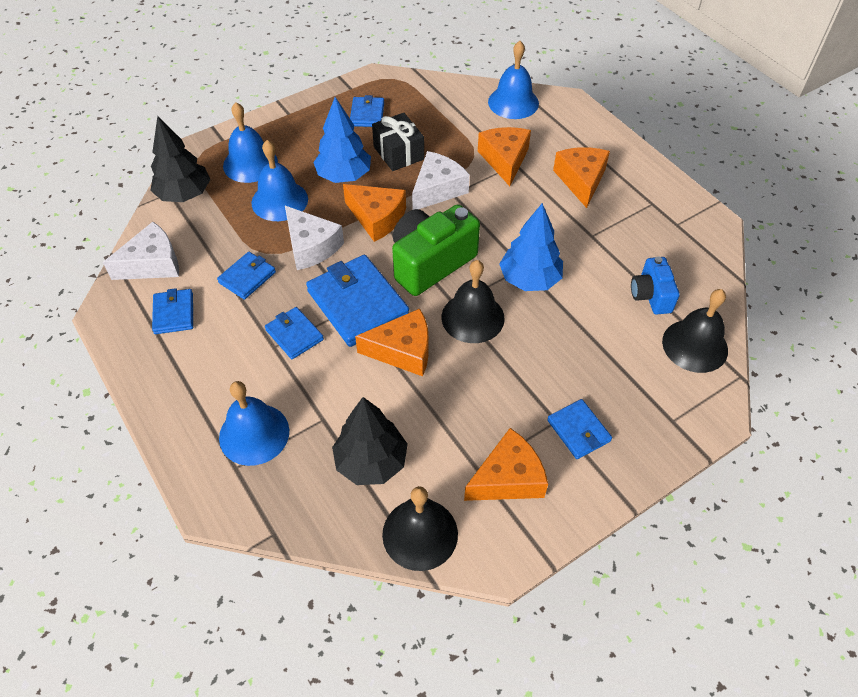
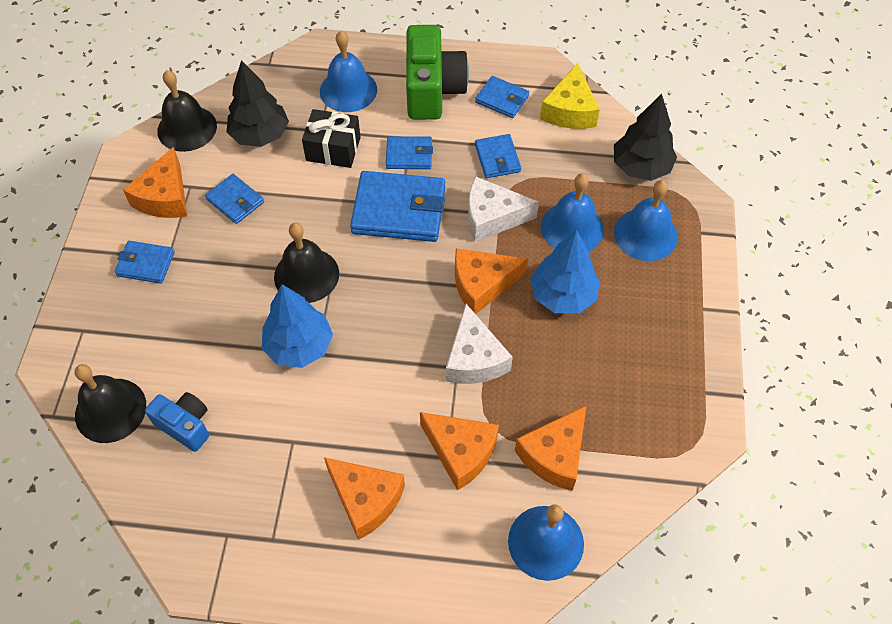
camera: 130 degrees right, 5 degrees up
(153, 263) = (570, 110): white cheese -> yellow cheese
(367, 114) = (645, 377): blue wallet -> blue wallet (235, 201)
(398, 153) = (557, 362): black gift -> black gift (333, 149)
(403, 350) = (325, 209): orange cheese -> orange cheese (554, 455)
(430, 263) = (391, 287): green camera -> green camera (433, 90)

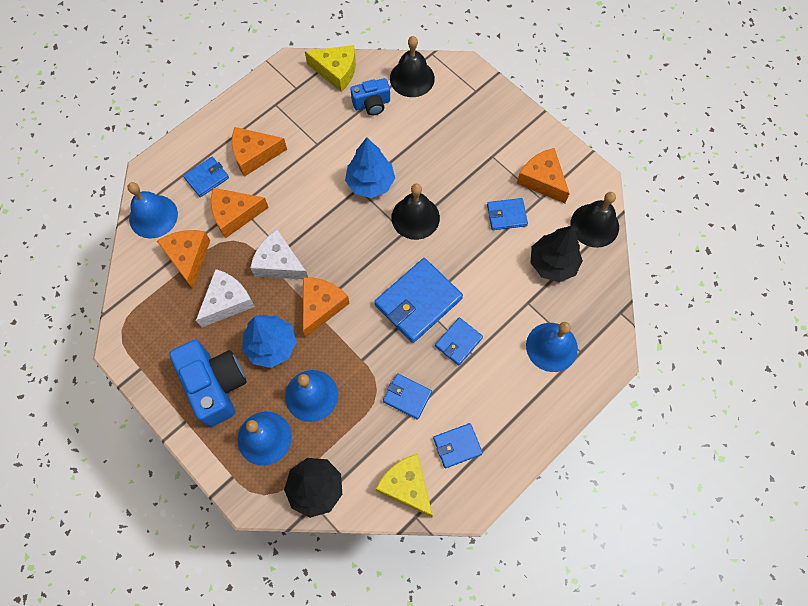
camera: 130 degrees right, 10 degrees up
(145, 264) = (497, 143): blue wallet -> blue wallet (207, 178)
(163, 506) = (336, 71): none -> yellow cheese
(333, 149) = (503, 299): black gift -> none
(433, 90) = (506, 404): green camera -> none
(492, 217) = (363, 353): white cheese -> white cheese (227, 301)
(647, 311) = (215, 385): none -> blue camera

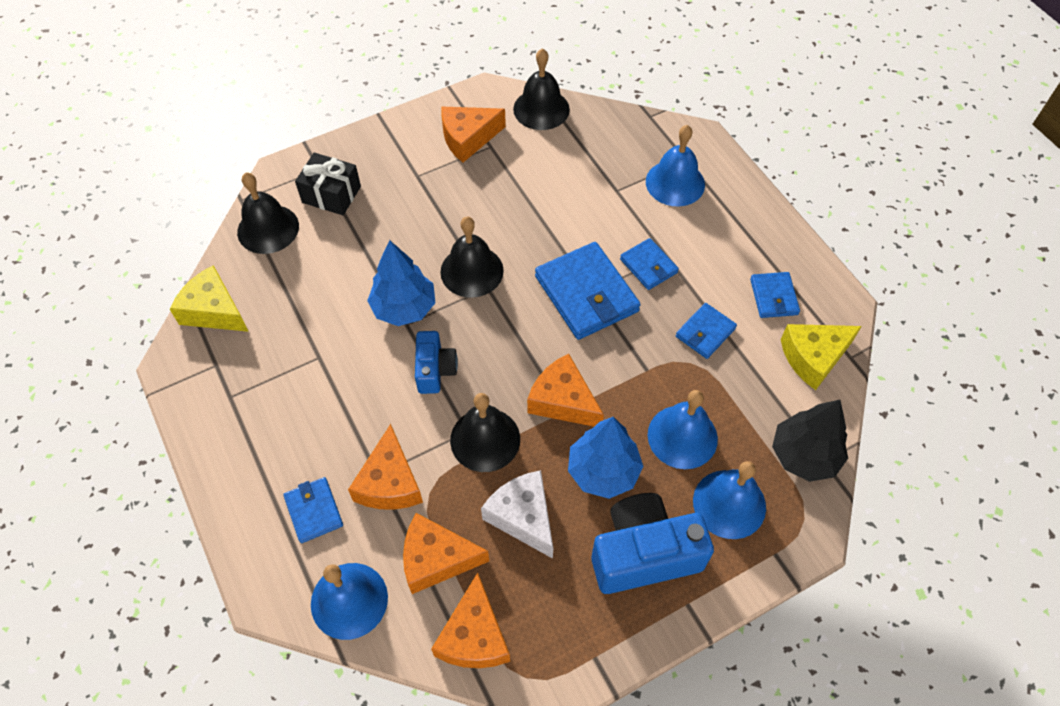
camera: 75 degrees left, 10 degrees down
(254, 155) = (302, 439): orange cheese -> orange cheese (474, 636)
(279, 263) = (485, 439): white cheese -> black bell
(336, 71) = (214, 310): yellow cheese -> yellow cheese turned 90 degrees counterclockwise
(372, 104) = (286, 281): blue camera -> blue camera (435, 370)
(455, 106) = (331, 194): none -> black gift
(506, 215) = (501, 182): blue wallet -> none
(552, 264) = (576, 156): black tree -> none

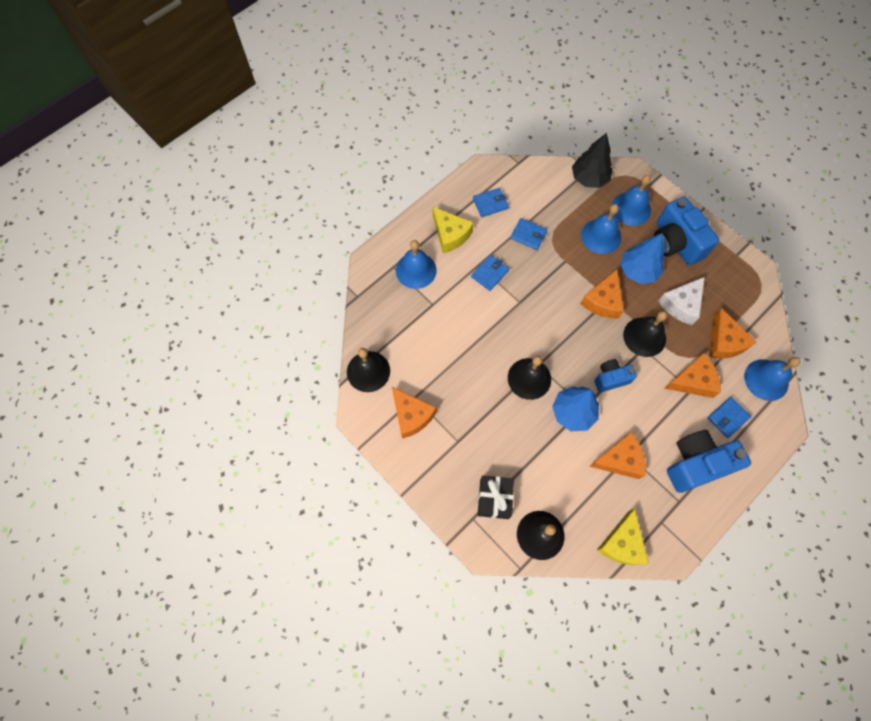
camera: 105 degrees left, 10 degrees up
(268, 438) = (696, 464): none -> blue camera
(474, 636) = (754, 311): orange cheese -> orange cheese (620, 460)
(586, 294) = (523, 305): blue wallet -> none
(813, 357) = (525, 180): yellow cheese -> yellow cheese (450, 235)

